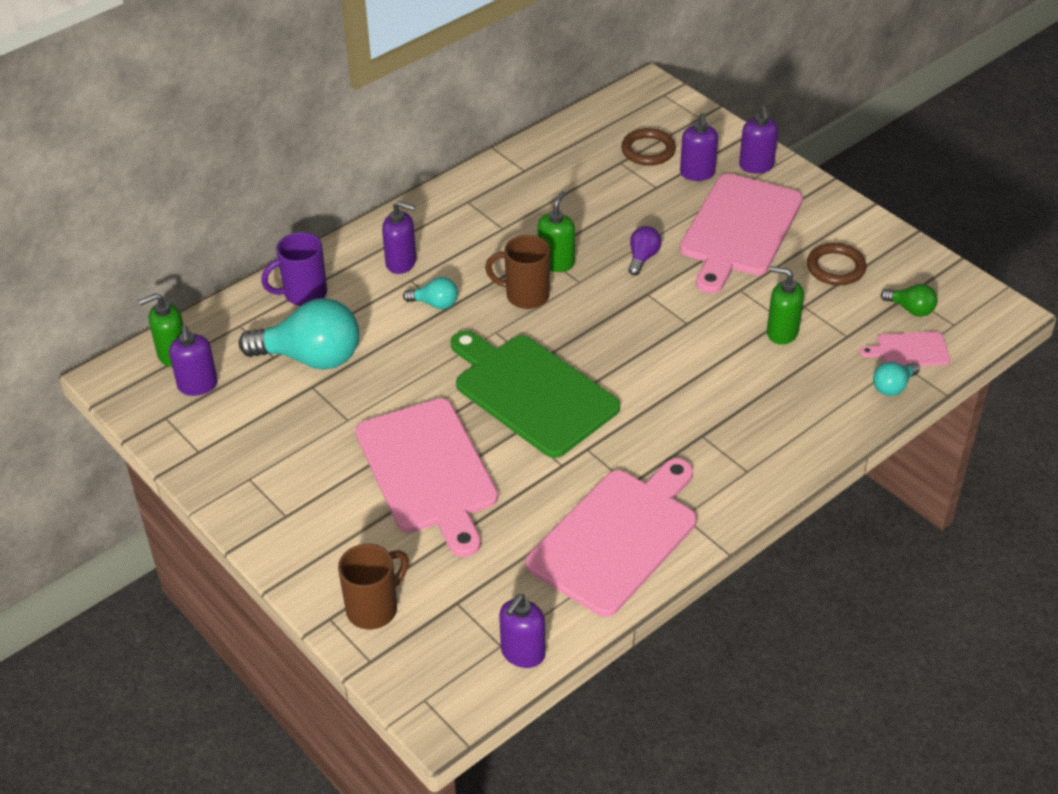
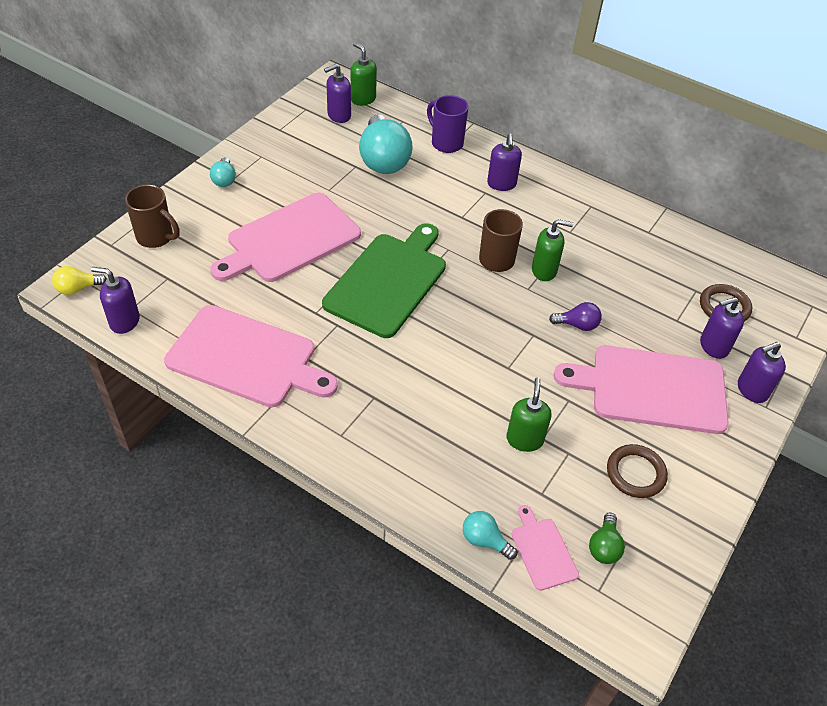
camera: 70 degrees right, 5 degrees up
(435, 304) = (464, 210): turquoise light bulb -> turquoise light bulb (224, 180)
(445, 702) = (78, 288): none -> yellow light bulb

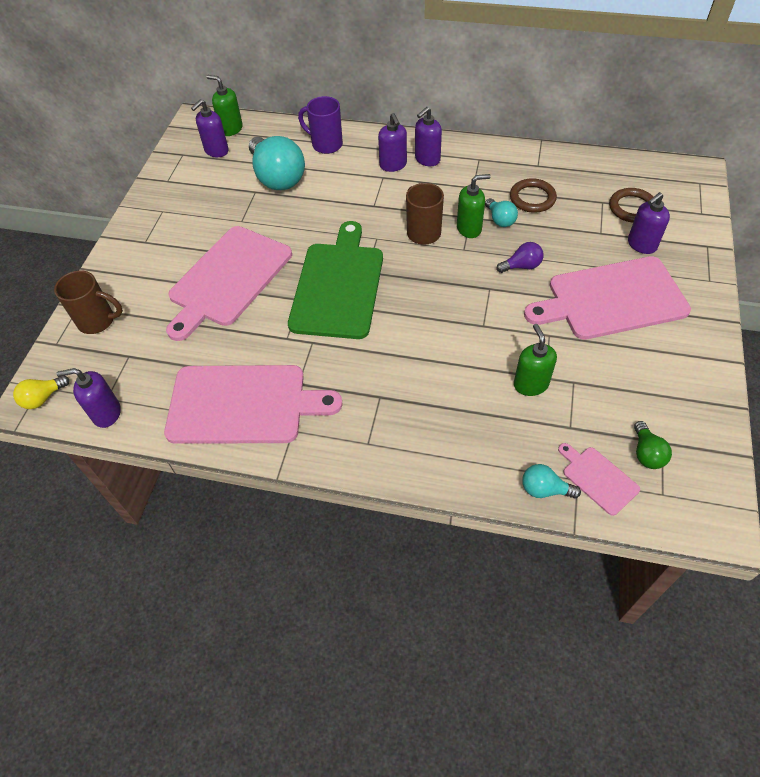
camera: 15 degrees left, 5 degrees up
(224, 180) = (138, 244): turquoise light bulb -> turquoise light bulb (500, 220)
(635, 473) = (637, 378): brown ring -> brown ring (532, 198)
(751, 390) = (691, 270): purple soap dispenser -> purple soap dispenser (427, 159)

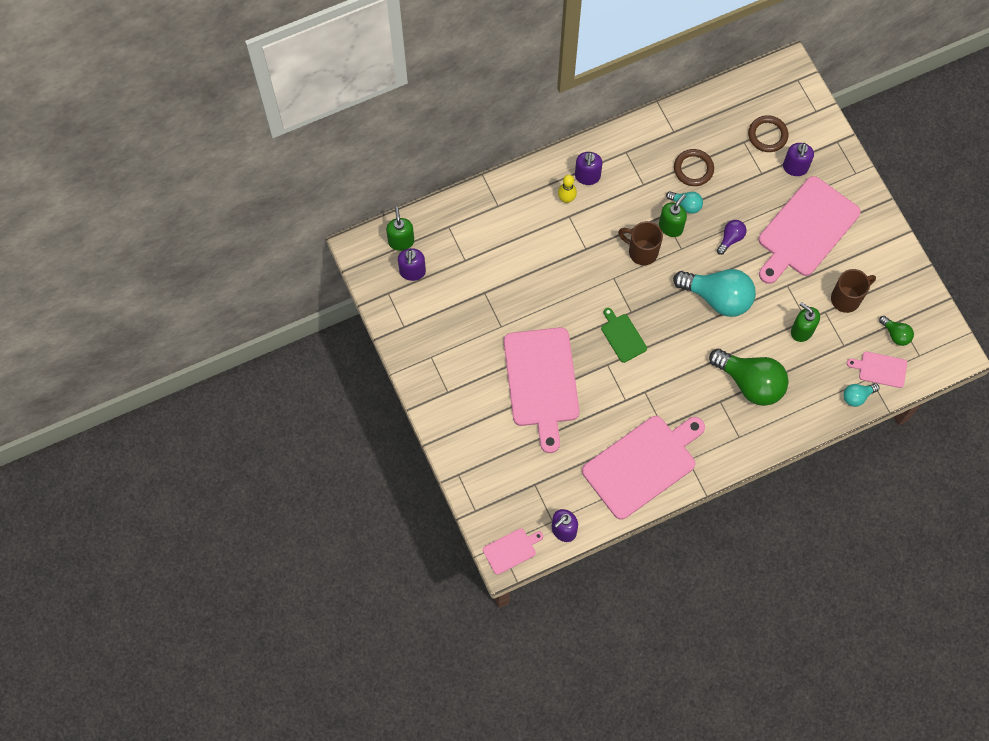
camera: 40 degrees left, 15 degrees up
(43, 398) = (511, 550): yellow light bulb -> pink cutting board
(98, 321) = (485, 475): brown mug -> brown mug (846, 298)
(231, 129) = (401, 241): green soap dispenser -> green soap dispenser turned 90 degrees clockwise
(277, 178) = (489, 268): turquoise light bulb -> turquoise light bulb (718, 297)
(326, 144) = (495, 210): purple mug -> none
(338, 286) = (622, 336): green cutting board -> green cutting board, size x0.46
(393, 165) = (566, 199): purple soap dispenser -> yellow bowling pin
(429, 399) = (750, 383): none -> green light bulb

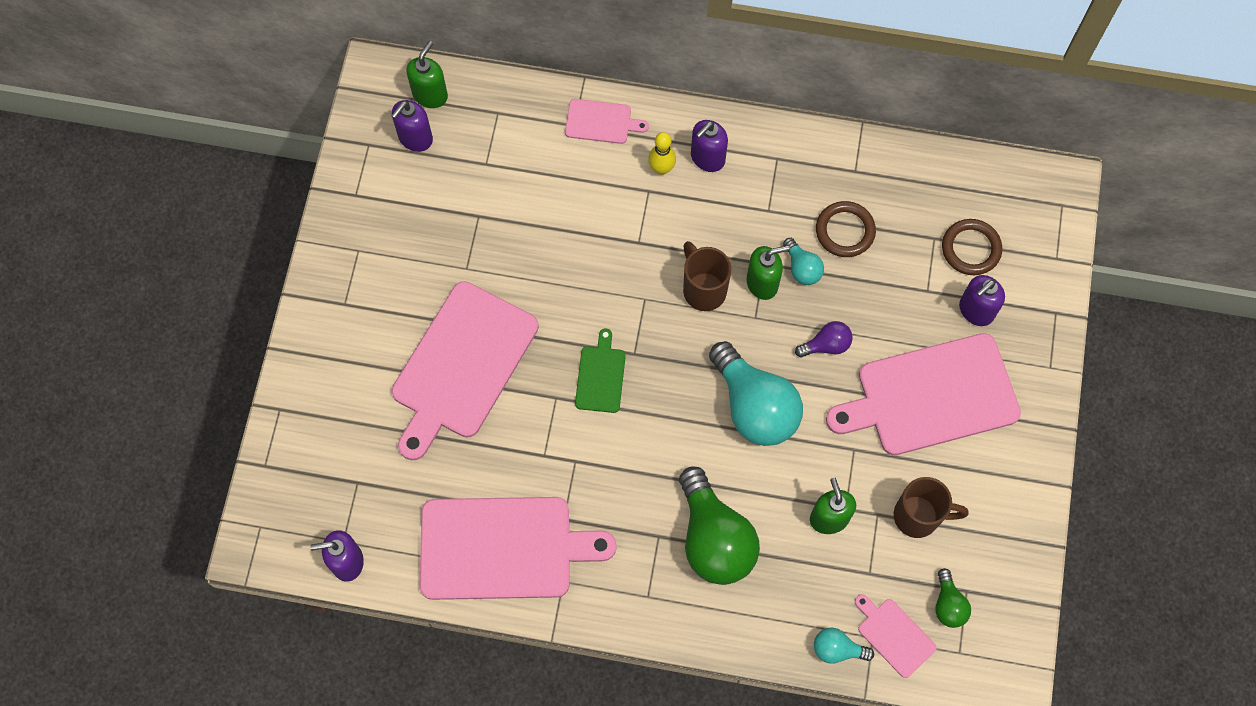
camera: 35 degrees right, 0 degrees up
(511, 550) = (268, 542): pink cutting board -> pink cutting board (601, 122)

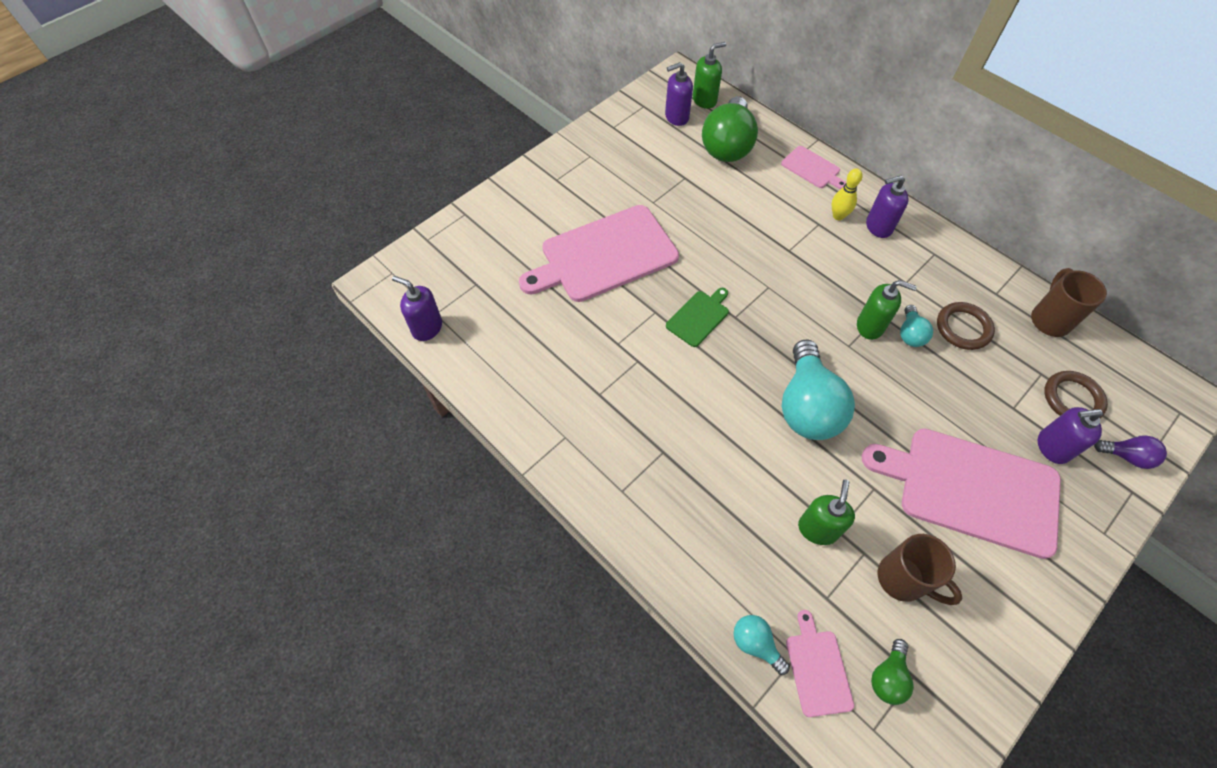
camera: 35 degrees right, 10 degrees down
(503, 548) = (540, 386): pink cutting board -> none
(703, 289) = (819, 305): brown mug -> brown mug (1049, 320)
(714, 539) = (707, 482): green light bulb -> green light bulb (727, 145)
(826, 345) = (897, 397): purple light bulb -> purple light bulb (1126, 456)

